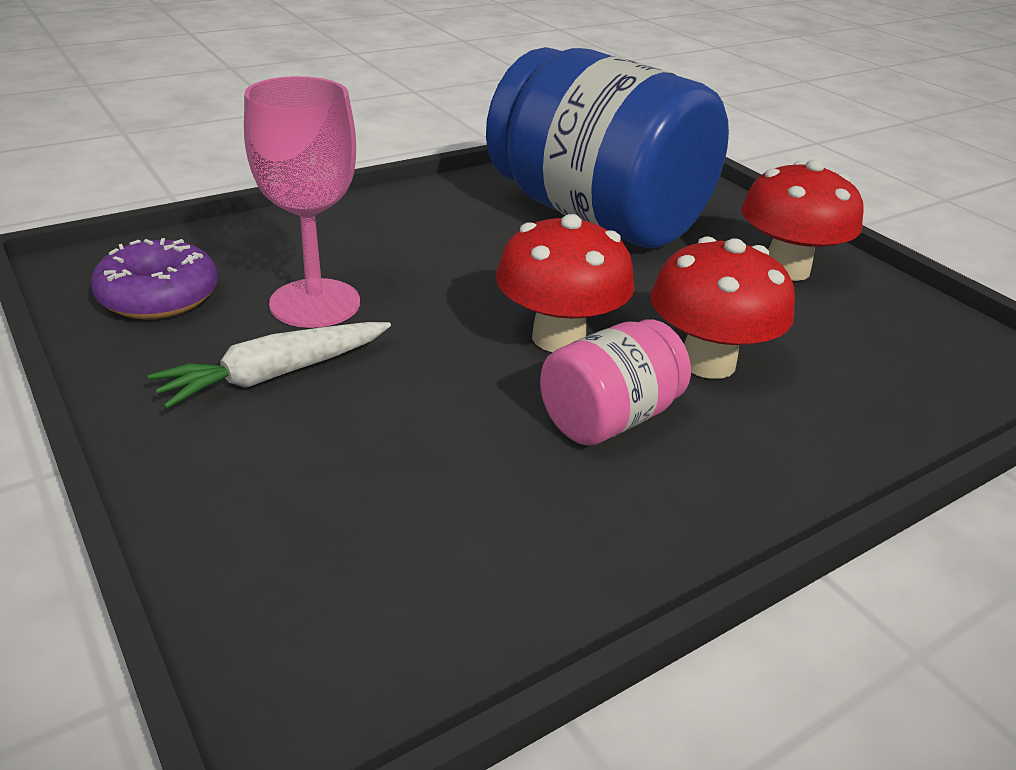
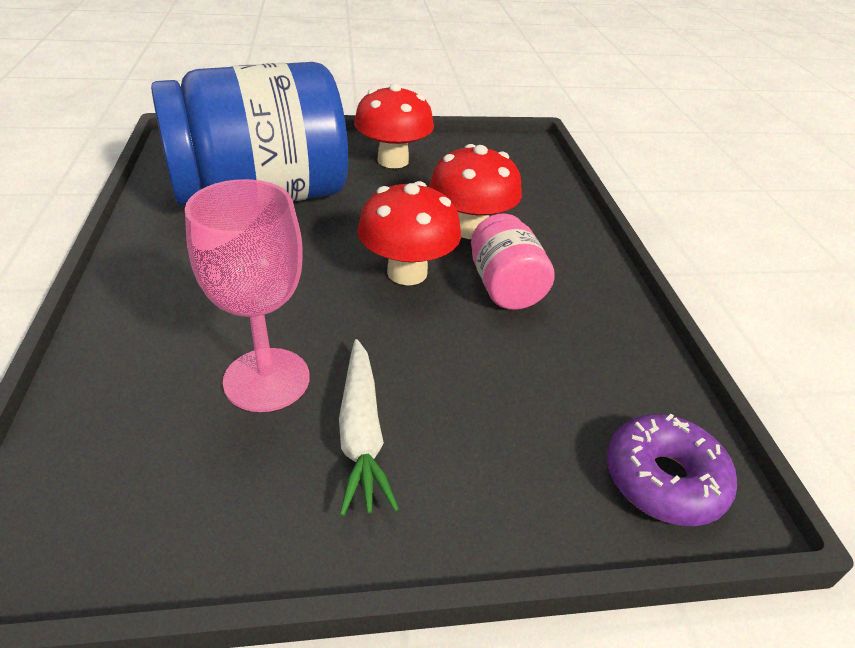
camera: 65 degrees left, 5 degrees up
(159, 296) = (160, 491): purple donut -> purple donut (663, 479)

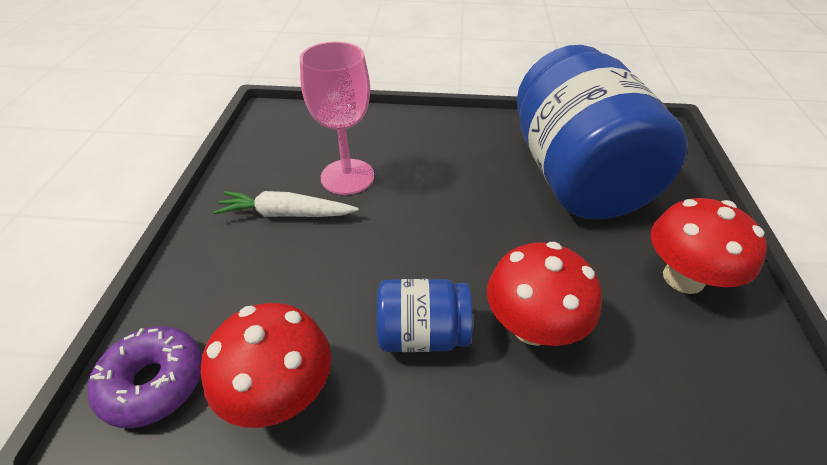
camera: 105 degrees right, 5 degrees up
(407, 273) = (453, 259): red mushroom -> red mushroom (280, 393)
(505, 287) = (422, 334): pink jar -> blue jar

